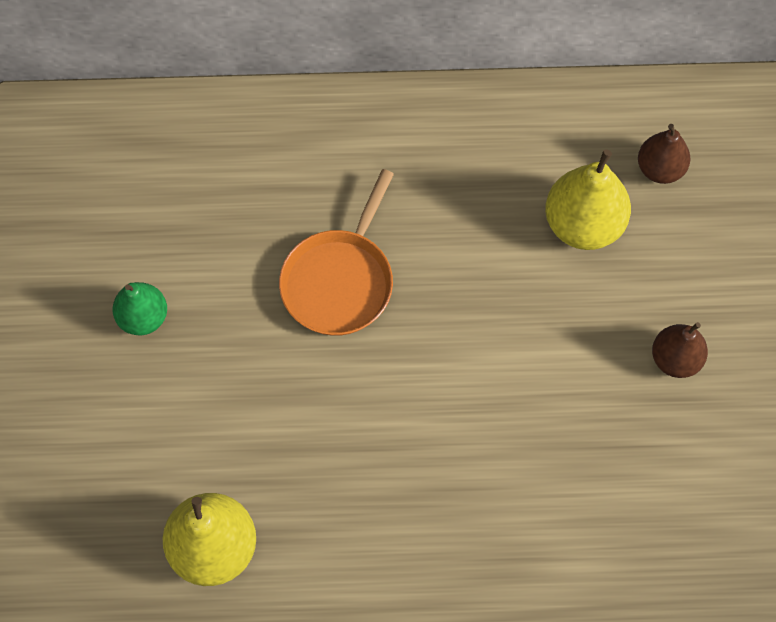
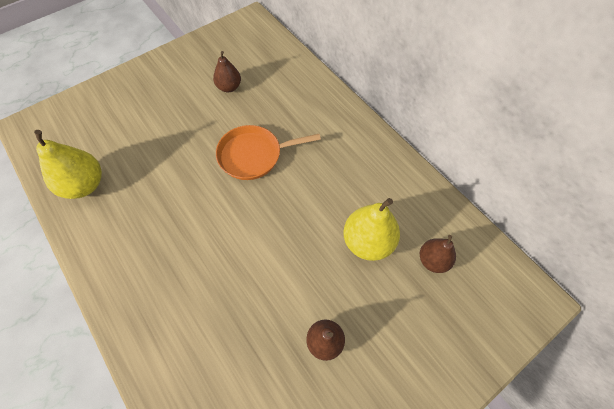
camera: 55 degrees right, 5 degrees down
(143, 317) = (185, 97): green pear -> none
(175, 240) = (229, 87): none -> brown pear

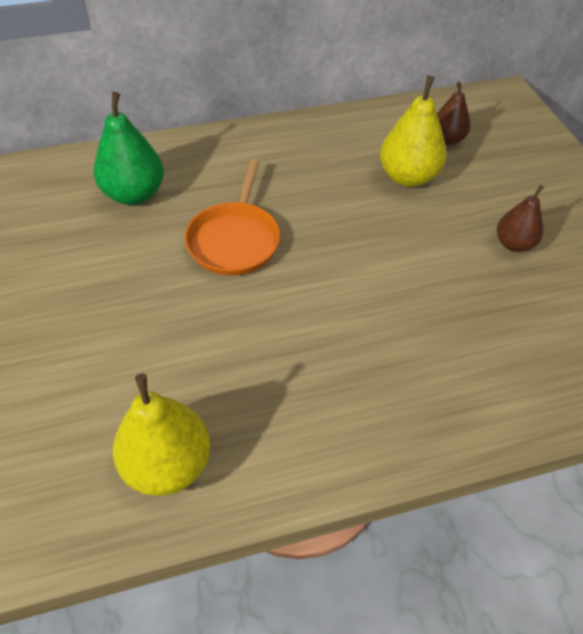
camera: 70 degrees left, 10 degrees down
(229, 87) = (92, 236): brown pear -> none
(271, 91) = (134, 194): none -> green pear

